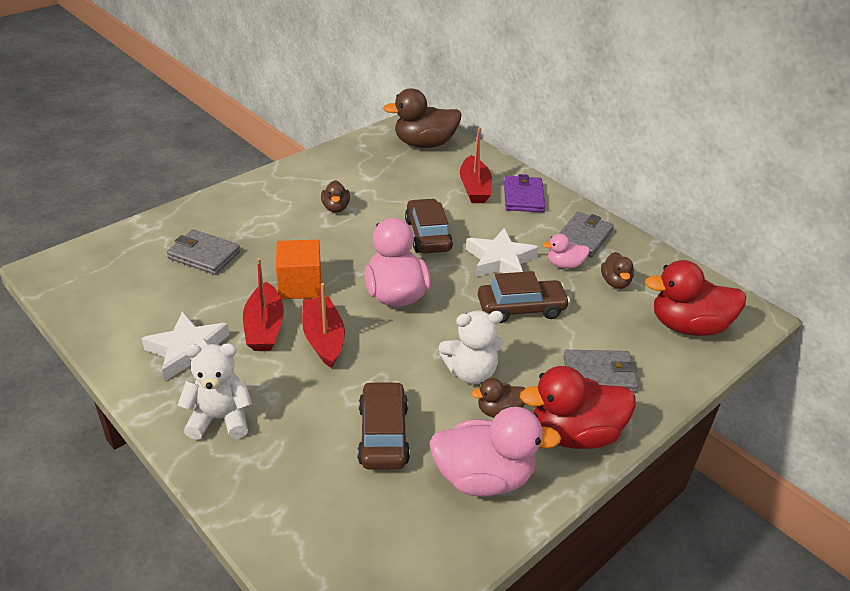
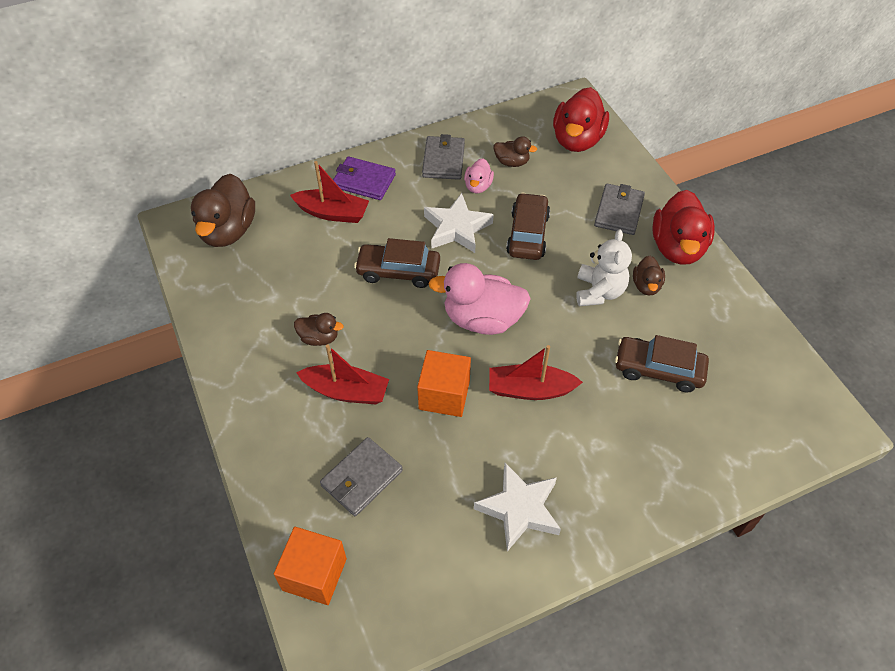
camera: 70 degrees left, 15 degrees up
(115, 248) = (314, 574): none -> orange cube
(220, 419) = (618, 491): white teddy bear -> none
(264, 327) = (501, 436): red boat -> red boat (346, 391)
(483, 477) = (712, 315): pink duck -> none
(583, 237) = (443, 160): grey wallet -> grey wallet turned 45 degrees clockwise

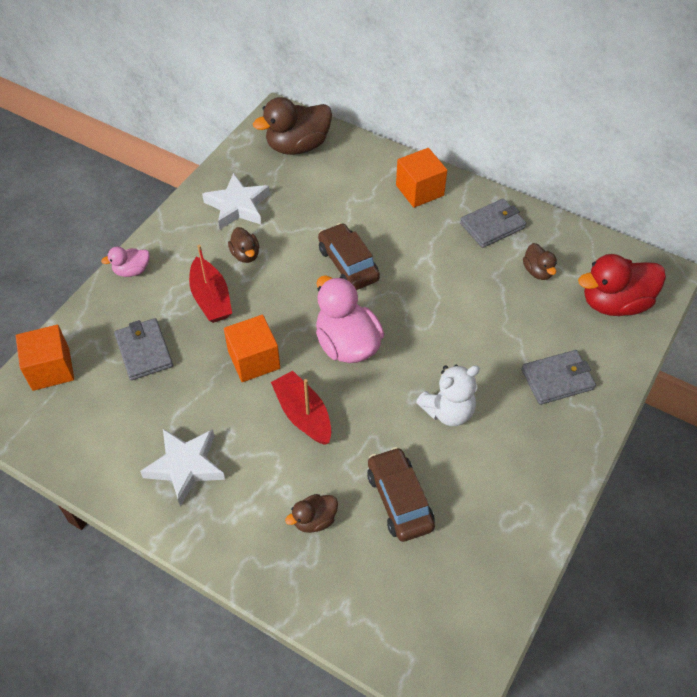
camera: 55 degrees right, 0 degrees up
(332, 213) = (369, 191): red boat -> none
(362, 478) = (144, 351): grey wallet -> grey wallet turned 60 degrees clockwise
(364, 181) = (419, 190): purple wallet -> orange cube
(457, 228) = (427, 275): white star -> white star (238, 206)
(478, 186) = (486, 264): pink duck -> pink duck (132, 271)
(527, 234) = (465, 326): brown car -> none
(646, 286) = (487, 444): brown duck -> brown duck (314, 520)
(677, 248) = (557, 447): red duck -> none

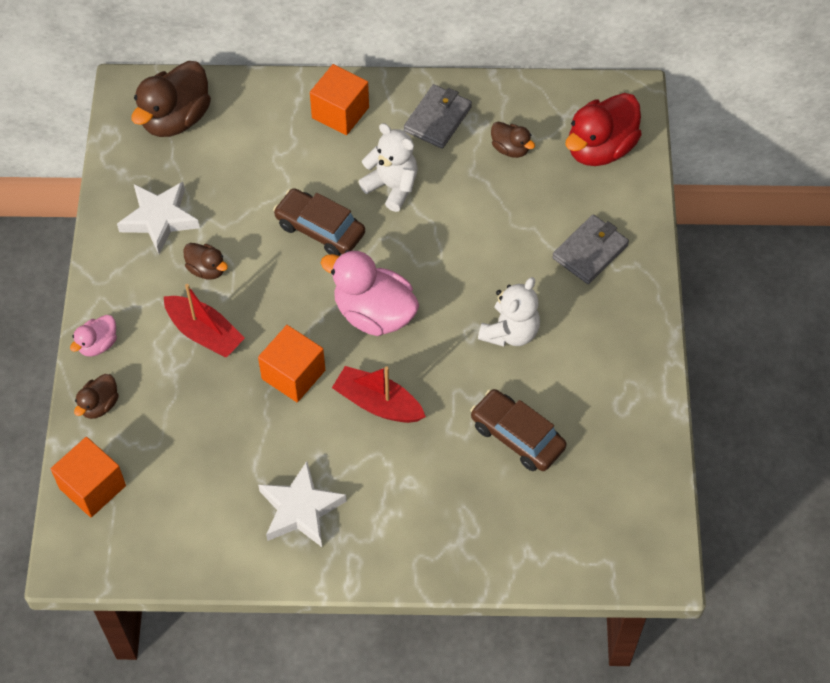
camera: 30 degrees left, 5 degrees up
(144, 351) = (176, 421): grey wallet -> none
(314, 520) = (453, 494): brown duck -> brown duck (99, 405)
(424, 258) = (392, 187): none -> white teddy bear

